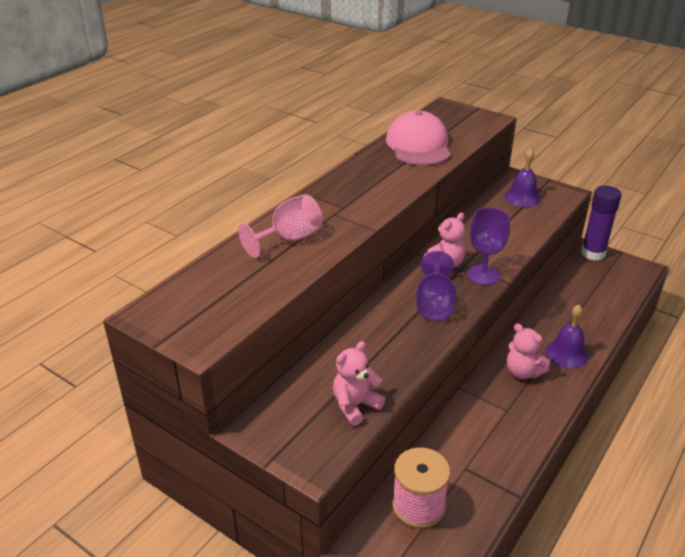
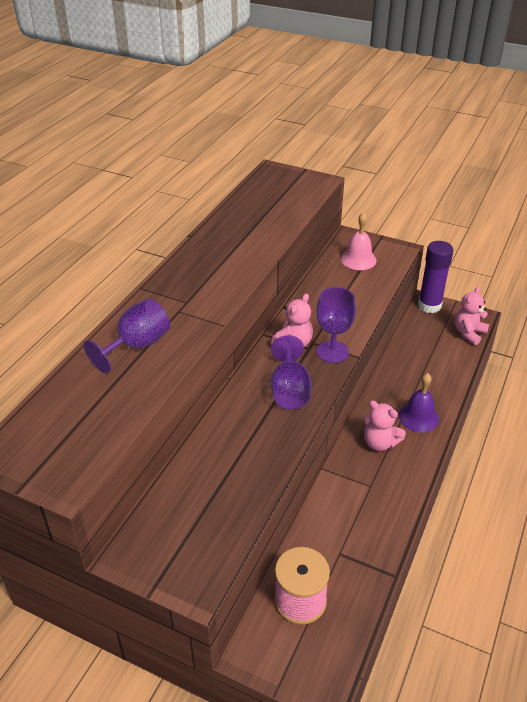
camera: 10 degrees left, 5 degrees up
(289, 239) = (137, 346): pink goblet -> purple goblet
(355, 405) = (228, 514): pink teddy bear -> pink teddy bear (469, 333)
(418, 145) = (252, 220): pink cap -> none
(522, 197) = (358, 259): purple bell -> pink bell

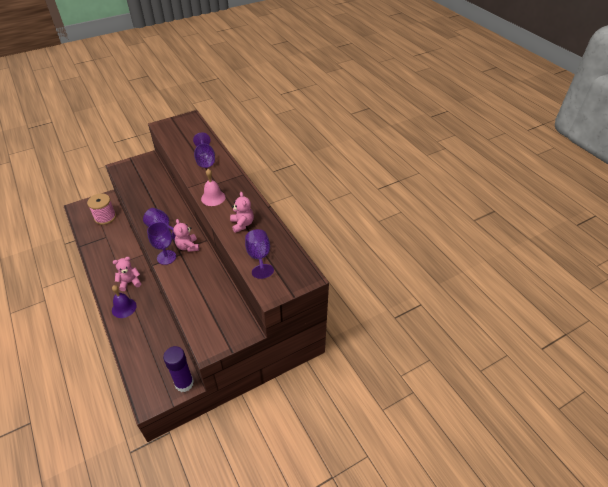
camera: 125 degrees right, 5 degrees up
(282, 206) = (259, 257): none -> purple goblet
(358, 259) = (221, 319): pink bell -> pink bell (213, 197)
(469, 333) = (142, 384): pink teddy bear -> pink teddy bear (242, 224)

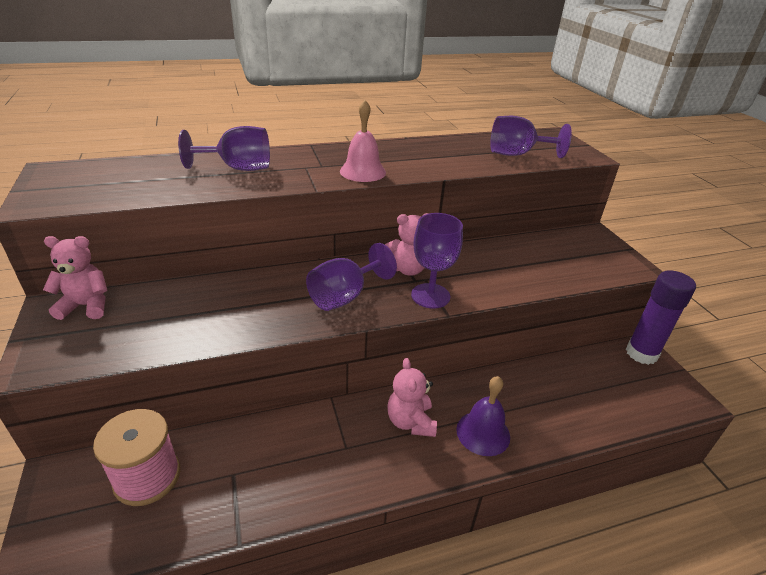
camera: 80 degrees left, 10 degrees down
(242, 224) = (442, 157): pink teddy bear -> pink teddy bear (86, 306)

